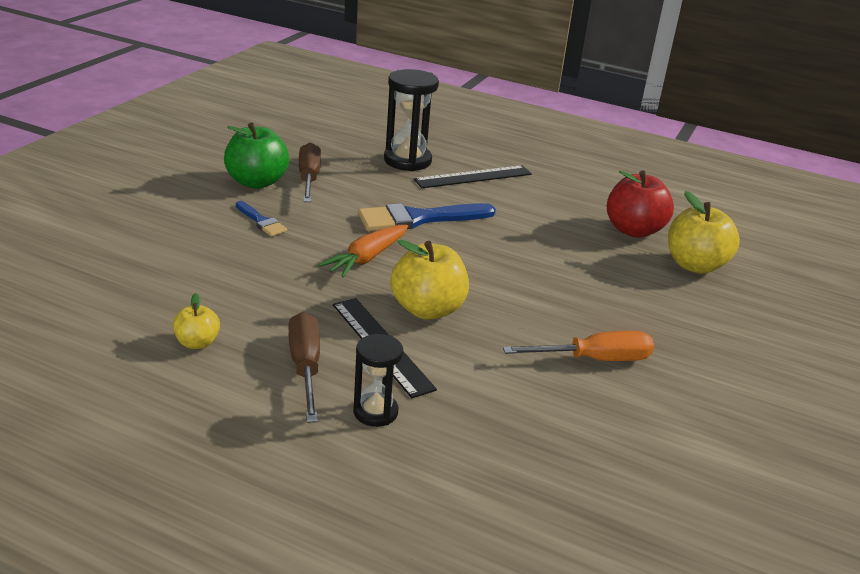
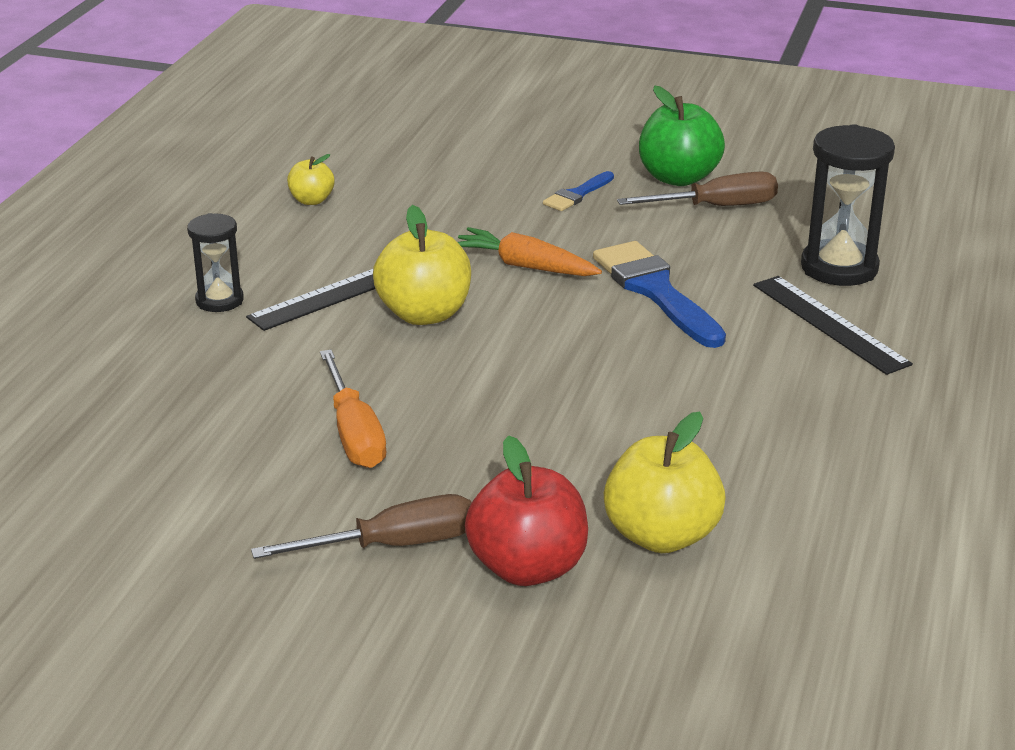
camera: 85 degrees right, 0 degrees up
(305, 367) = (286, 257): brown screwdriver -> brown screwdriver (393, 545)
(633, 230) = (748, 476): red apple -> red apple (527, 568)

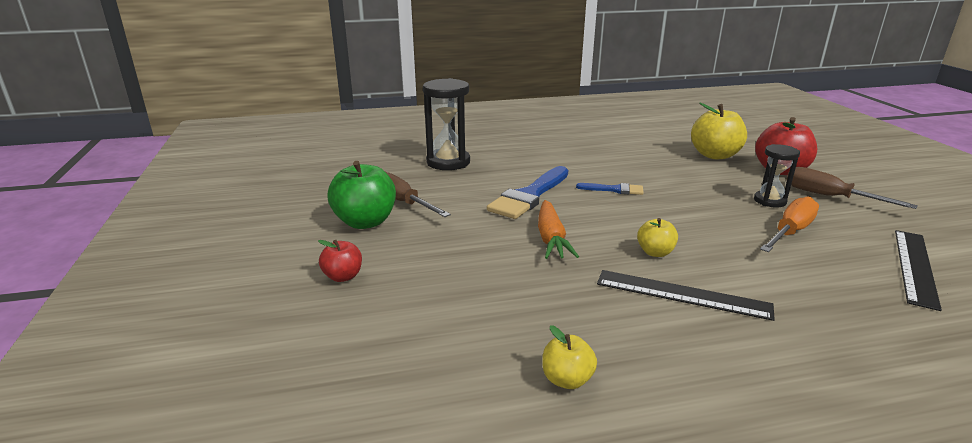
camera: 120 degrees left, 5 degrees down
(219, 300) = (779, 346): black hourglass -> black hourglass (769, 201)
(424, 314) = (655, 252): yellow apple -> yellow apple, size x0.54
(566, 150) = (343, 276): none -> red apple
(577, 194) = (425, 249): blue brush -> blue brush (614, 189)
(830, 324) = (509, 156): black ruler -> black ruler (915, 267)

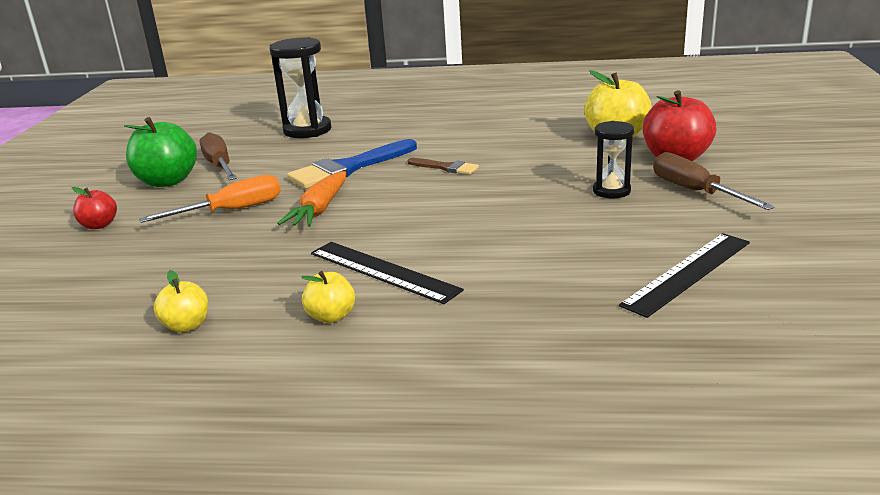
camera: 20 degrees right, 0 degrees up
(614, 189) = (446, 167): blue brush -> brown brush
(655, 252) = (407, 231): yellow apple -> yellow apple (331, 316)
(790, 232) = (588, 224): orange screwdriver -> orange screwdriver (232, 210)

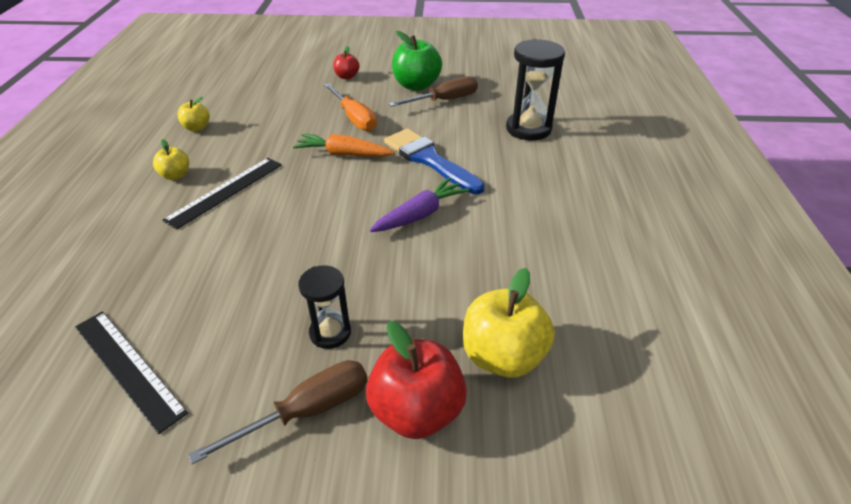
camera: 85 degrees right, 15 degrees up
(446, 167) = (420, 214): brown brush -> purple carrot

